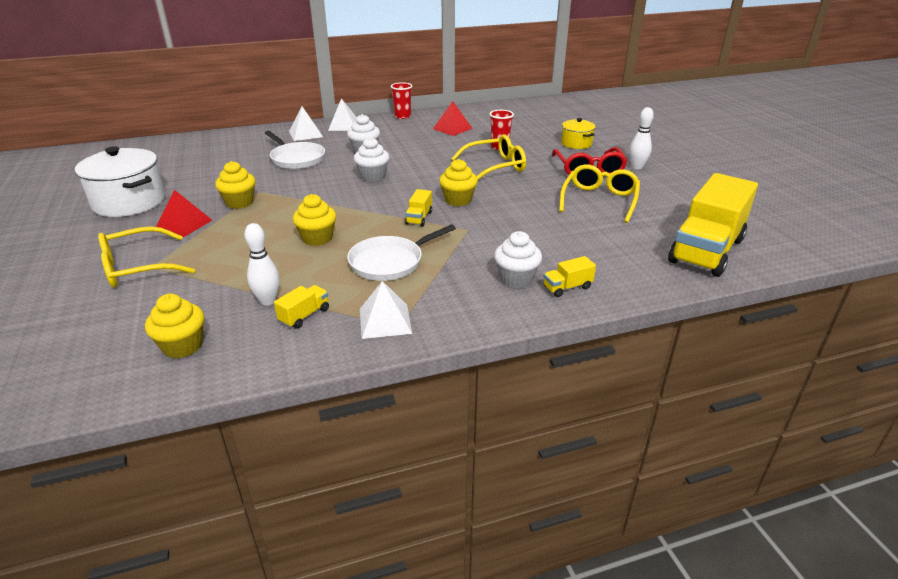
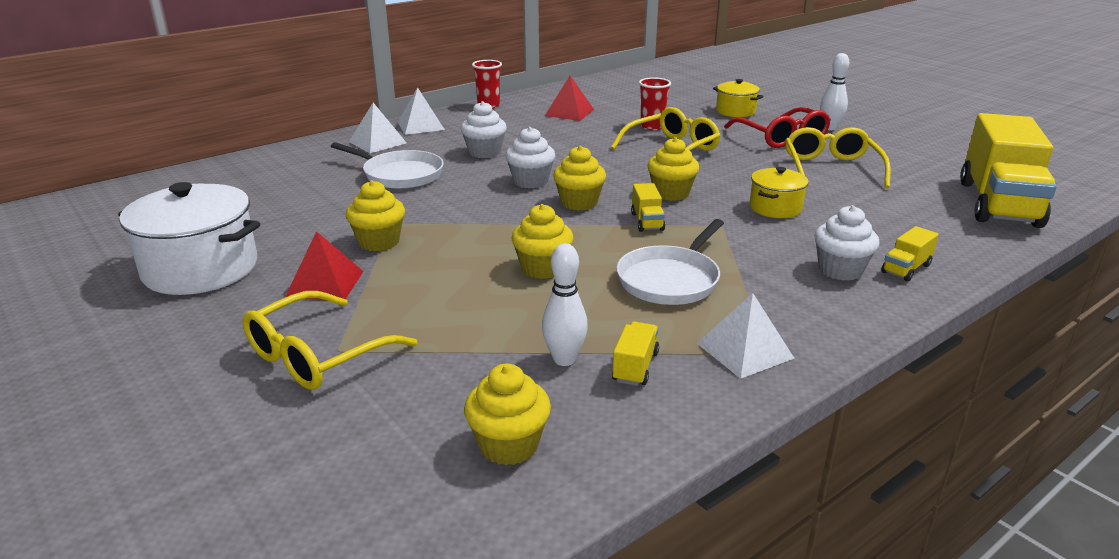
camera: 20 degrees left, 5 degrees down
(388, 197) = (579, 203): none -> yellow cupcake
(521, 223) = (775, 208): none -> yellow pot

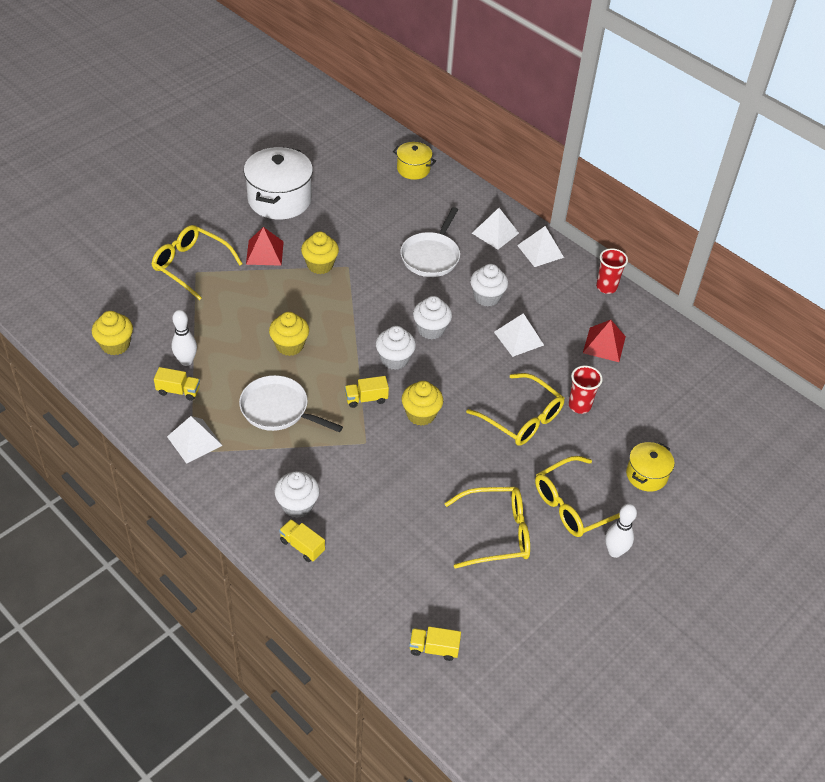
camera: 80 degrees right, 20 degrees up
(554, 143) = (518, 338): none -> white pyramid
(579, 203) = (394, 359): yellow cupcake -> white cupcake
(775, 208) = (401, 480): yellow pot -> yellow pot (413, 169)
(781, 137) = (574, 505): red glasses -> yellow glasses
(998, 203) = (434, 648): yellow truck -> yellow truck, size x0.40

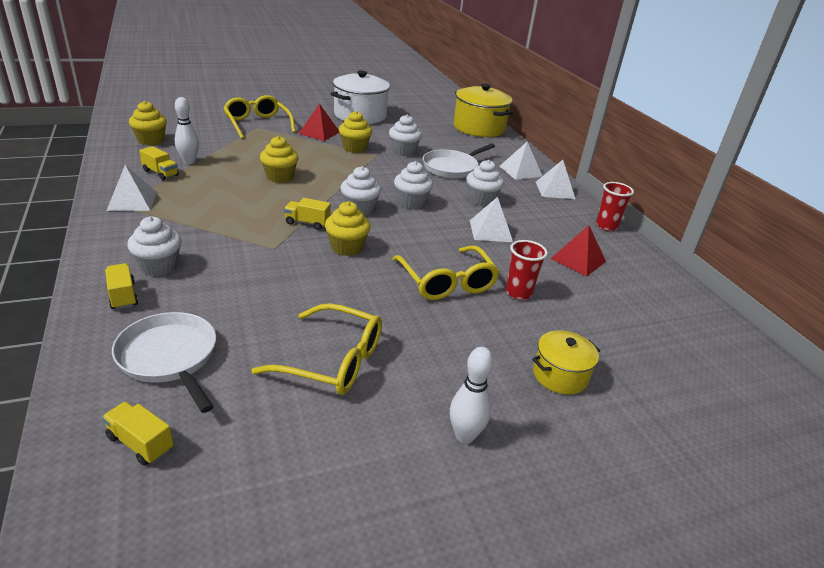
camera: 25 degrees right, 15 degrees down
(278, 409) = (224, 206): white pan -> white pan (170, 357)
(369, 249) = (403, 151): none -> white cupcake
(413, 169) = (479, 128): yellow pot -> yellow pot, size x1.83
(574, 505) = (447, 370): yellow glasses -> none

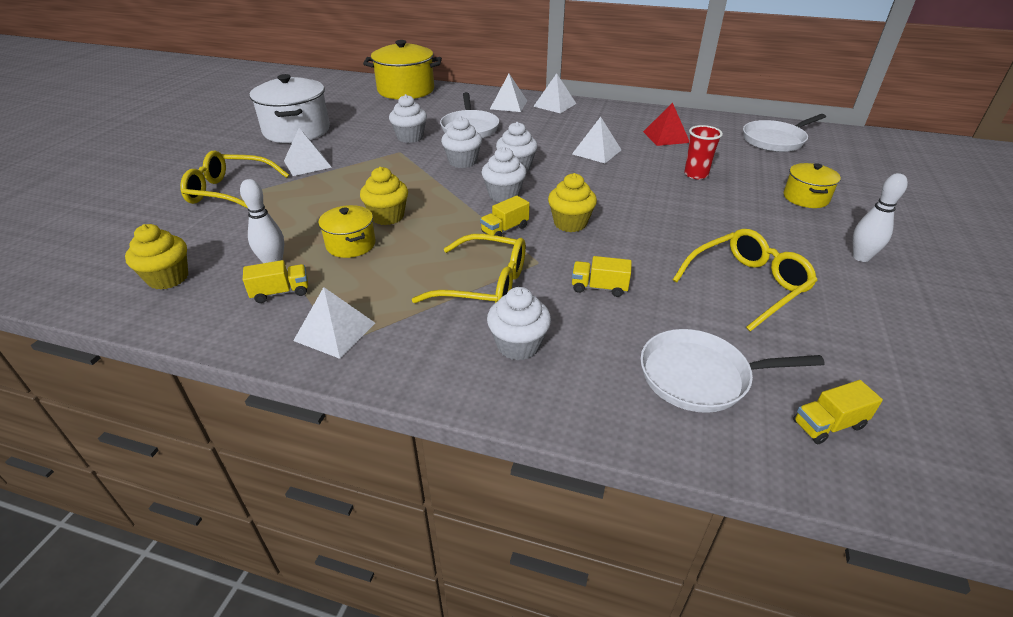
camera: 50 degrees left, 5 degrees up
(123, 296) = (563, 385): yellow truck -> yellow truck (599, 287)
(232, 176) = (351, 244): none -> yellow pot
(319, 132) = (307, 164): red pyramid -> white pyramid
(354, 148) = (371, 157): yellow cupcake -> none
(446, 282) = (661, 197): yellow glasses -> yellow glasses (484, 285)
(481, 200) = (542, 137): white cupcake -> white cupcake (462, 162)
(606, 226) = (626, 109): red cup -> none
(681, 332) = (775, 140): none -> white pan

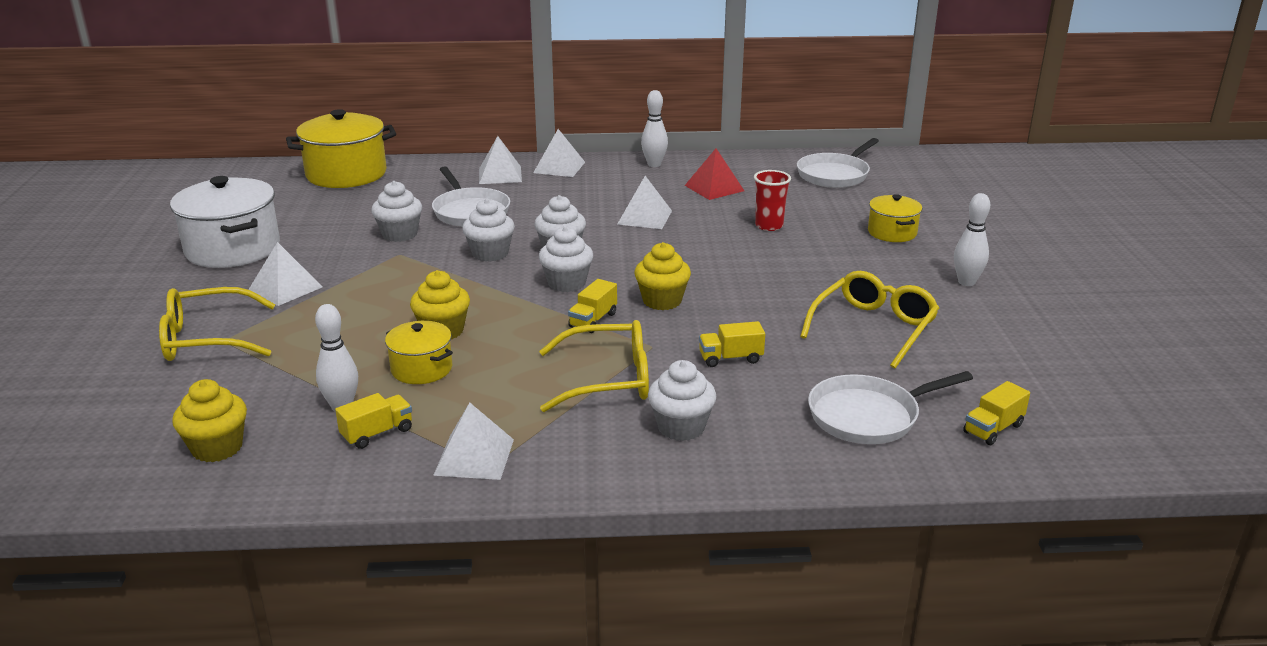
camera: 20 degrees left, 10 degrees down
(628, 112) = (654, 164): none -> white bowling pin

